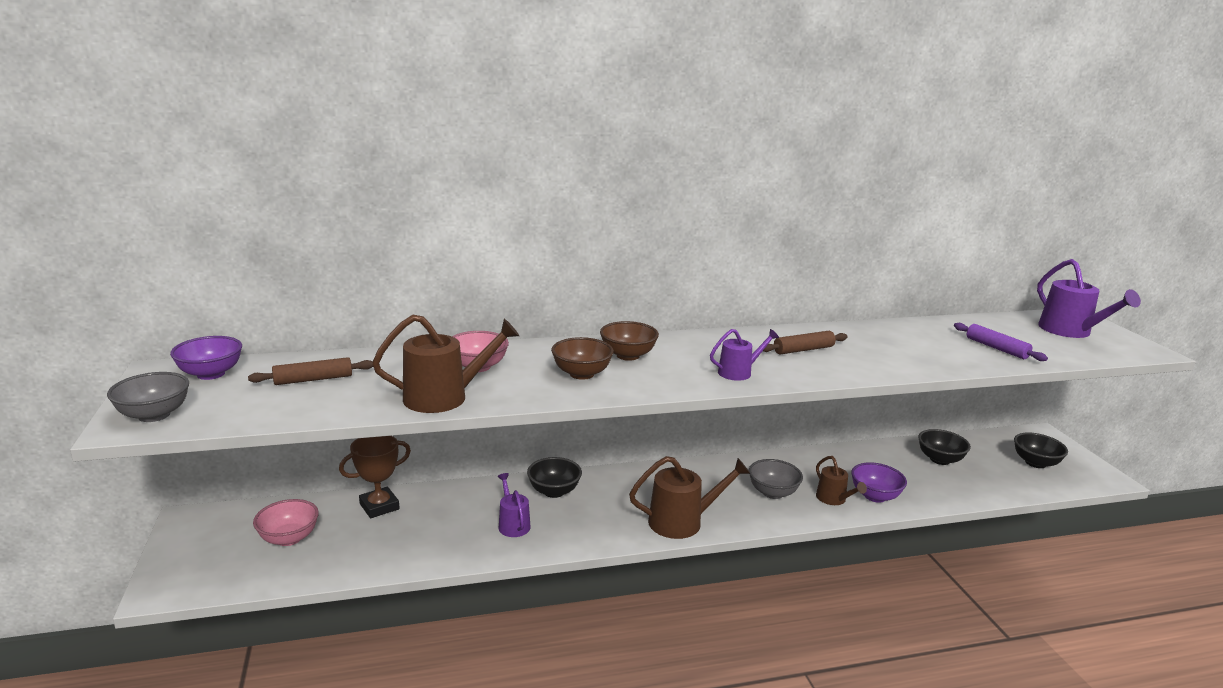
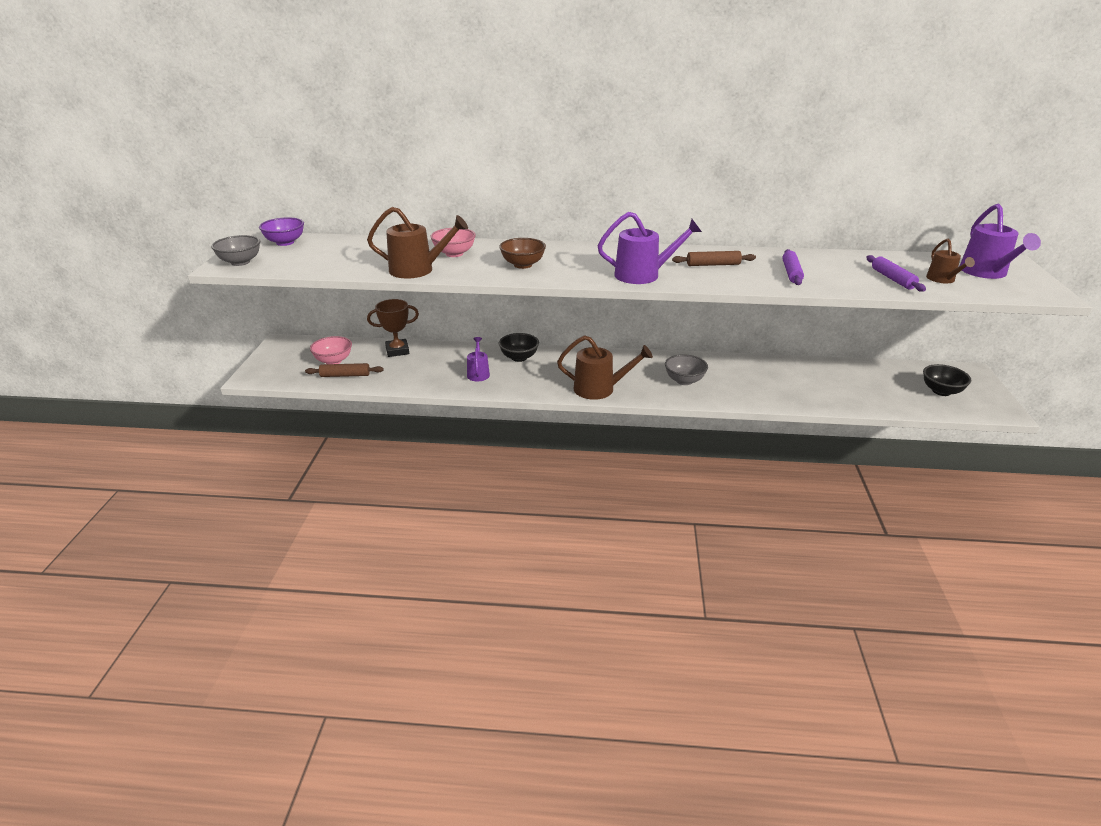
camera: 20 degrees right, 10 degrees up
(313, 379) = (343, 251): brown rolling pin -> brown rolling pin (345, 375)
(628, 355) = (567, 256): brown bowl -> none
(738, 372) = (643, 275): purple watering can -> purple watering can, size x1.68
(833, 499) = (731, 392): brown watering can -> brown watering can (942, 279)
(875, 496) = (768, 394): purple bowl -> none
(893, 351) = (791, 273): none -> purple rolling pin
(940, 459) = (850, 377): black bowl -> none

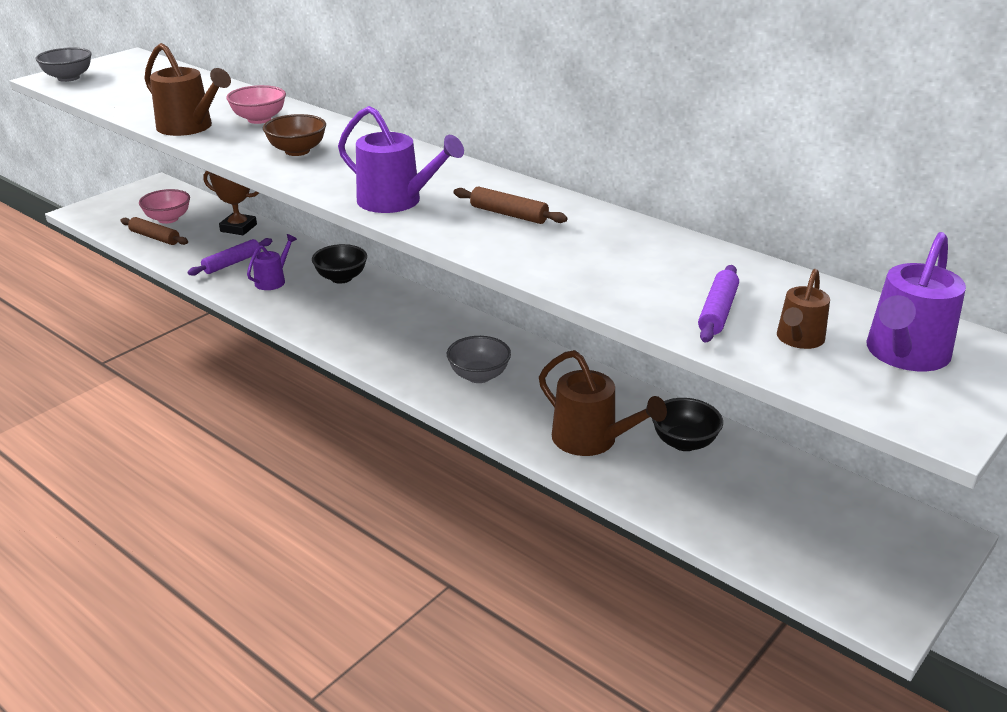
camera: 35 degrees right, 0 degrees up
(285, 242) = (141, 67): purple bowl -> none
(599, 389) = (365, 347): brown watering can -> brown watering can (591, 440)
(791, 273) = (587, 256): purple rolling pin -> purple rolling pin (232, 263)
(941, 391) = (830, 542): black bowl -> black bowl (684, 442)

